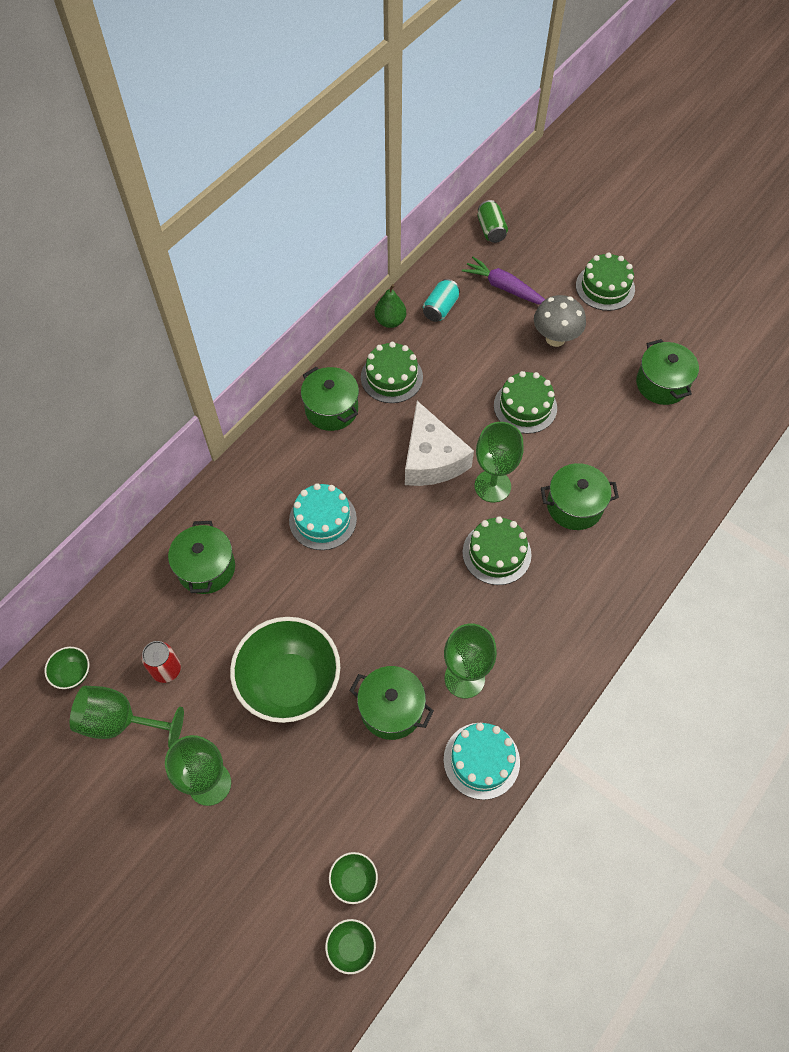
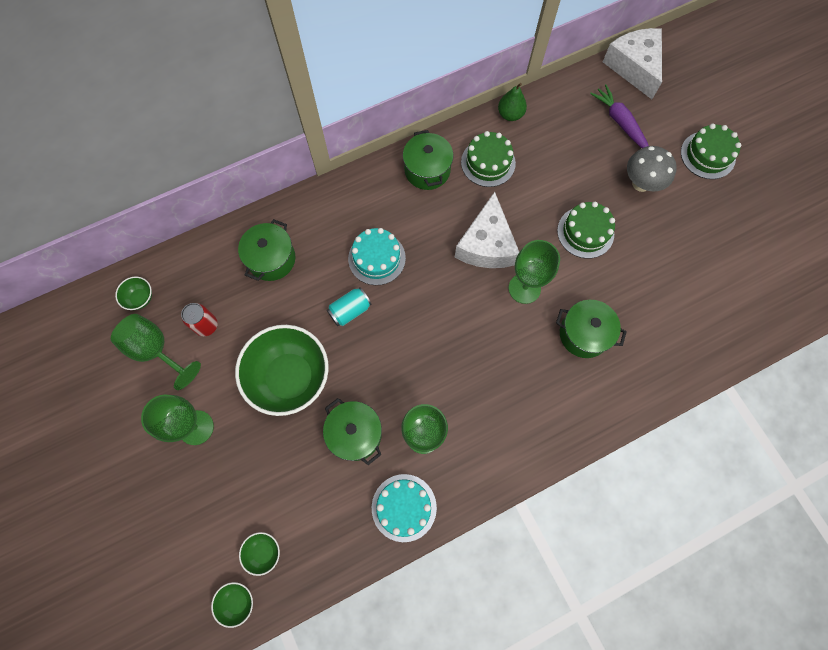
camera: 25 degrees right, 10 degrees up
(440, 308) = (557, 119): turquoise can -> turquoise can (350, 311)
(491, 230) = (634, 67): green can -> white cheese
(496, 553) = (499, 346): green cake -> none
(661, 384) = (713, 260): green pot -> none

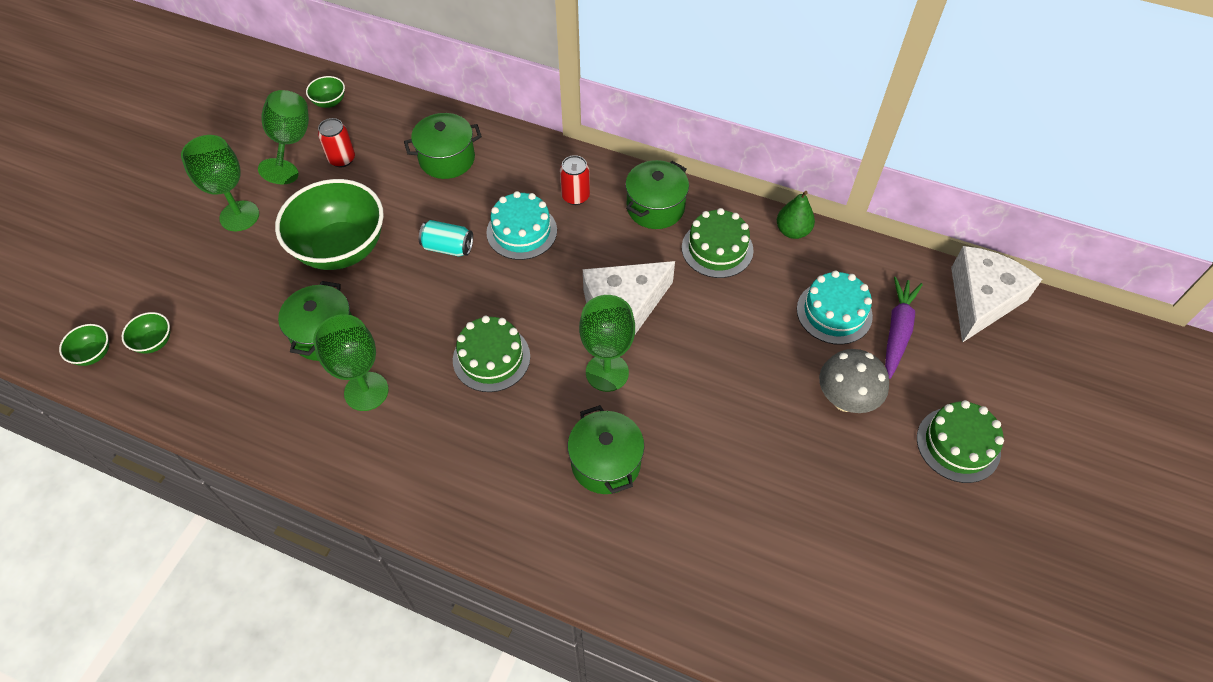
camera: 50 degrees right, 15 degrees down
(377, 207) = (575, 196): none -> red can
(404, 507) = (278, 424): turquoise cake -> turquoise cake (834, 312)
(585, 232) = (728, 385): green cake -> green cake (491, 358)

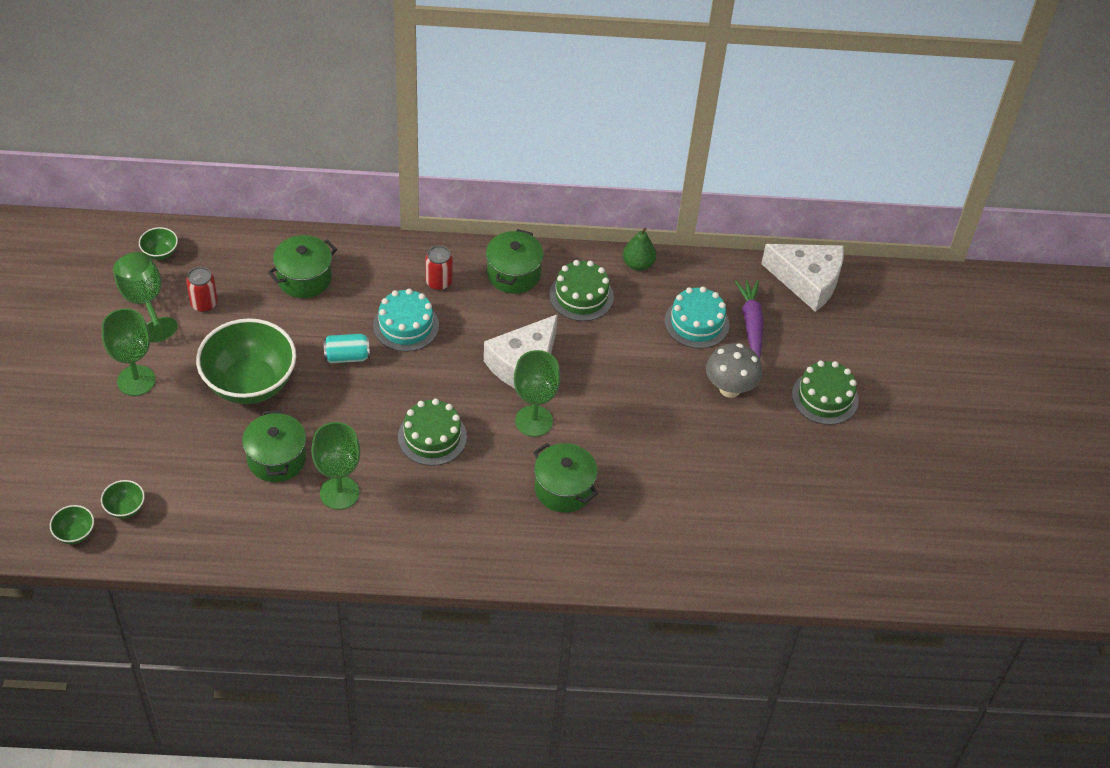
camera: 25 degrees left, 5 degrees down
(981, 299) = (808, 281): white cheese -> white cheese turned 105 degrees clockwise

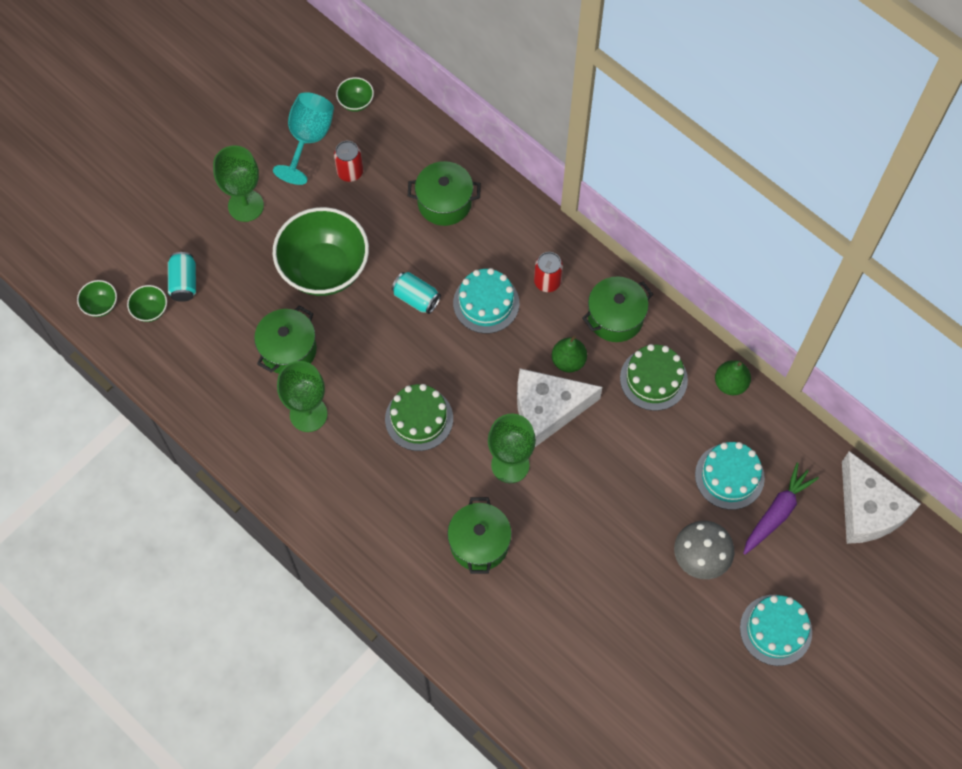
camera: 45 degrees right, 15 degrees up
(136, 469) = (184, 282): none -> turquoise can
(144, 301) = (308, 139): green goblet -> turquoise goblet
(507, 324) = (568, 361): none -> green pear
(825, 397) = (775, 630): green cake -> turquoise cake

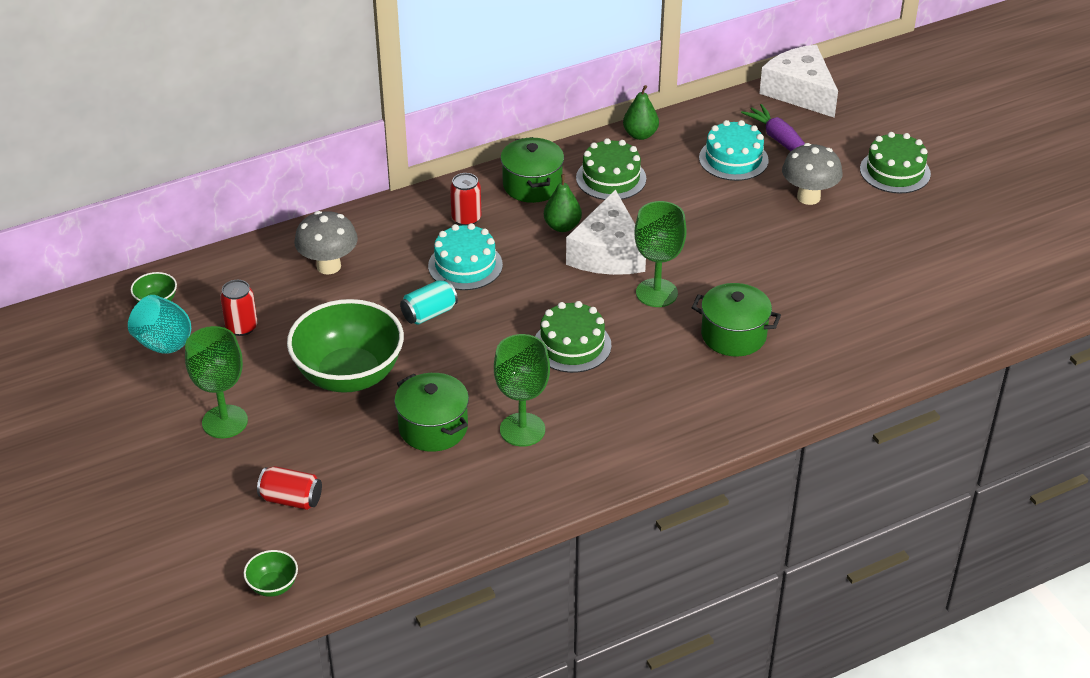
camera: 70 degrees left, 25 degrees down
(150, 310) = (309, 539): green bowl -> none
(184, 282) = (291, 499): turquoise can -> red can
(444, 202) = (328, 266): green pot -> grey mushroom
(775, 630) = (895, 171): turquoise cake -> green cake
(868, 509) = (800, 92): white cheese -> white cheese turned 120 degrees counterclockwise

